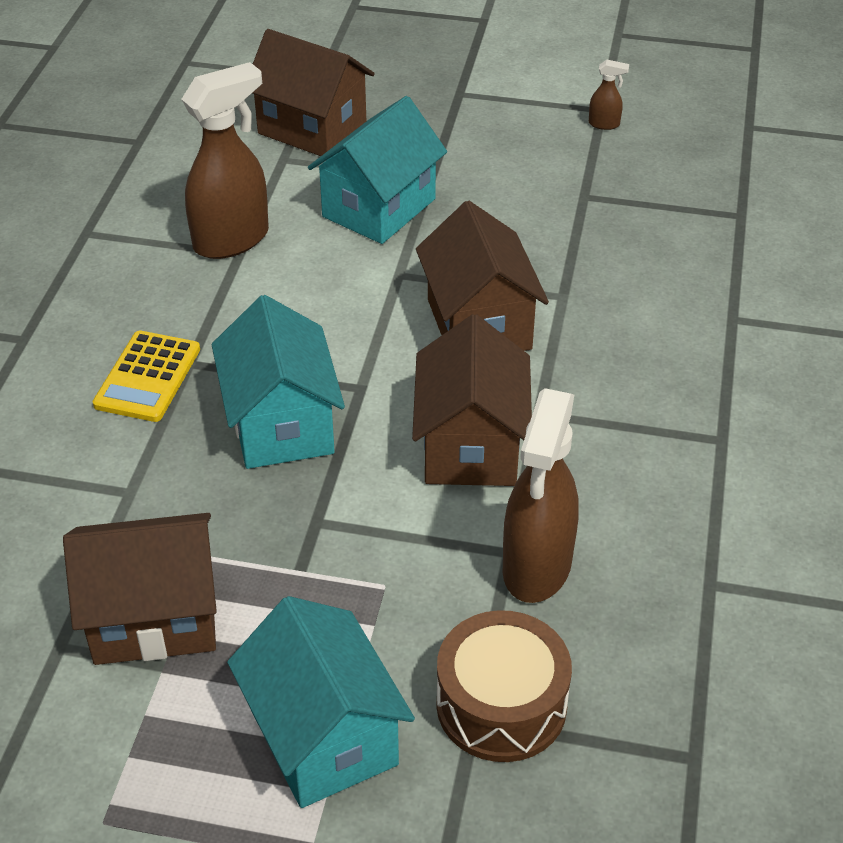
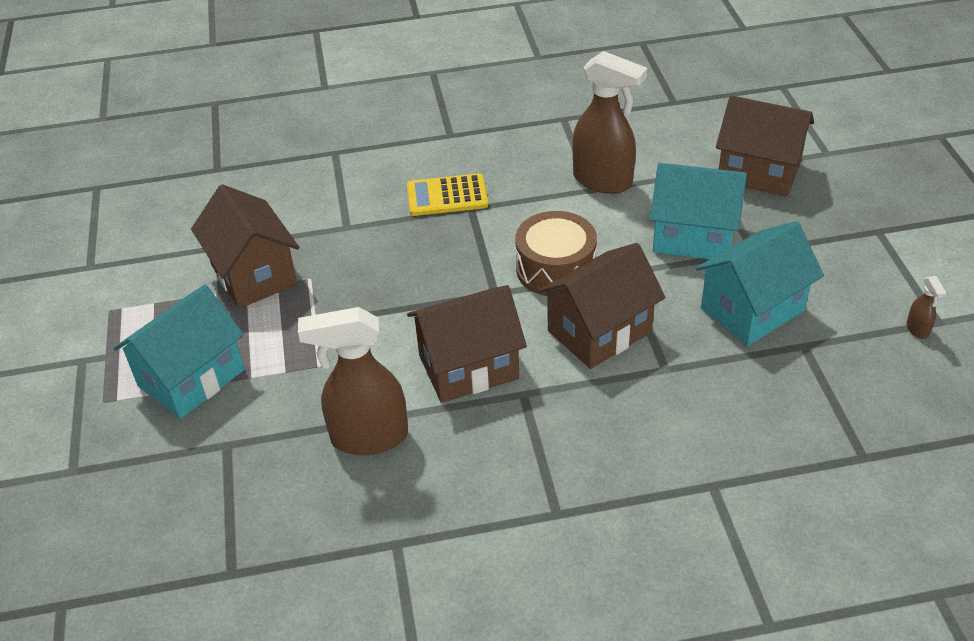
camera: 70 degrees right, 0 degrees up
(281, 424) = (438, 268): turquoise house -> turquoise house (752, 309)
(312, 129) = (759, 172): brown house -> brown house turned 75 degrees counterclockwise
(501, 705) = (242, 454): brown drum -> brown drum (555, 269)

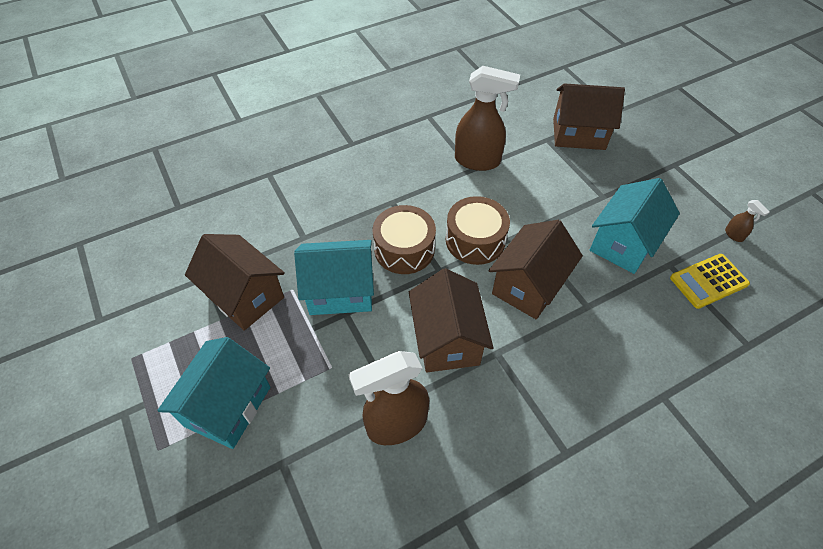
camera: 20 degrees left, 10 degrees up
(447, 196) = (370, 195): yellow calculator -> yellow calculator (708, 281)
(462, 262) = (404, 249): none -> brown drum
(468, 367) = (447, 340): brown house -> brown house turned 60 degrees counterclockwise
(693, 236) = (558, 193): turquoise house -> turquoise house (340, 291)

